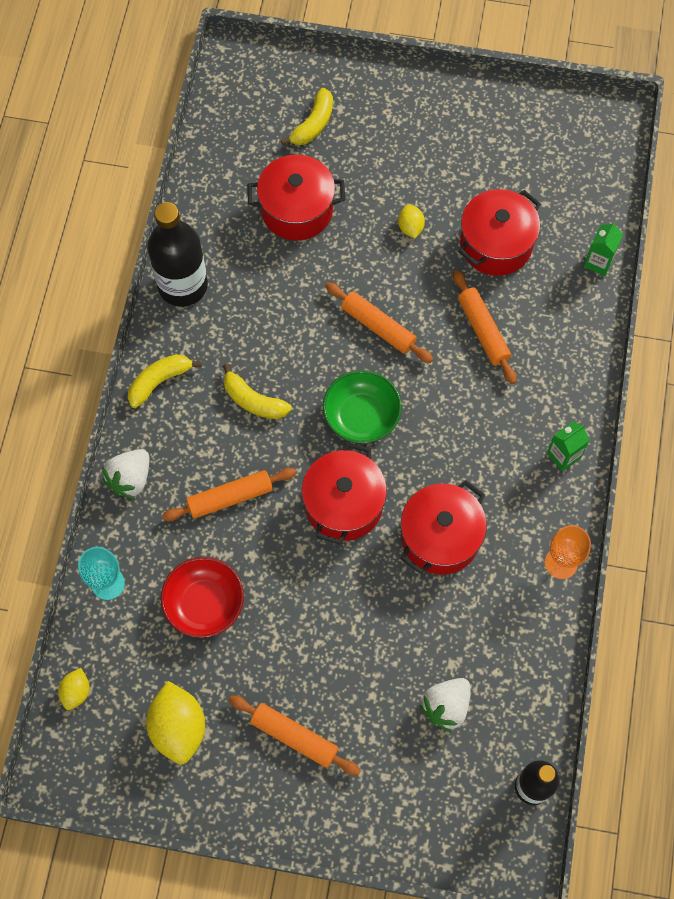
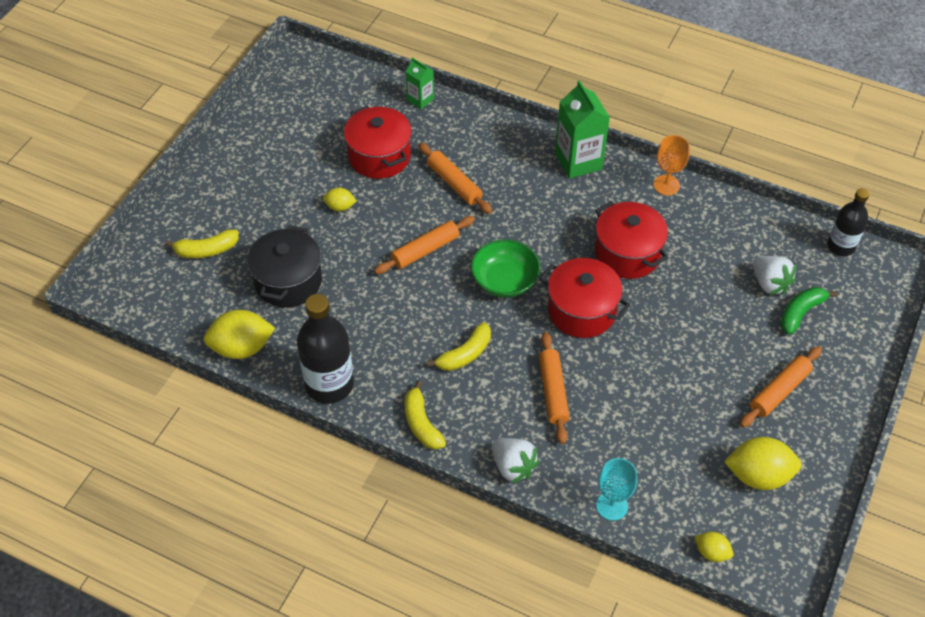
camera: 75 degrees left, 15 degrees down
(204, 195) = (242, 348): none -> yellow lemon
(204, 603) = (648, 432): red bowl -> none
(297, 210) = (288, 281): red pot -> black pot
(313, 124) = (206, 250): yellow banana -> yellow banana turned 120 degrees clockwise
(413, 748) = (800, 312): none -> green banana
(483, 331) = (454, 183): orange rolling pin -> orange rolling pin turned 60 degrees clockwise
(563, 455) = (578, 161): green carton -> green carton, size x1.80

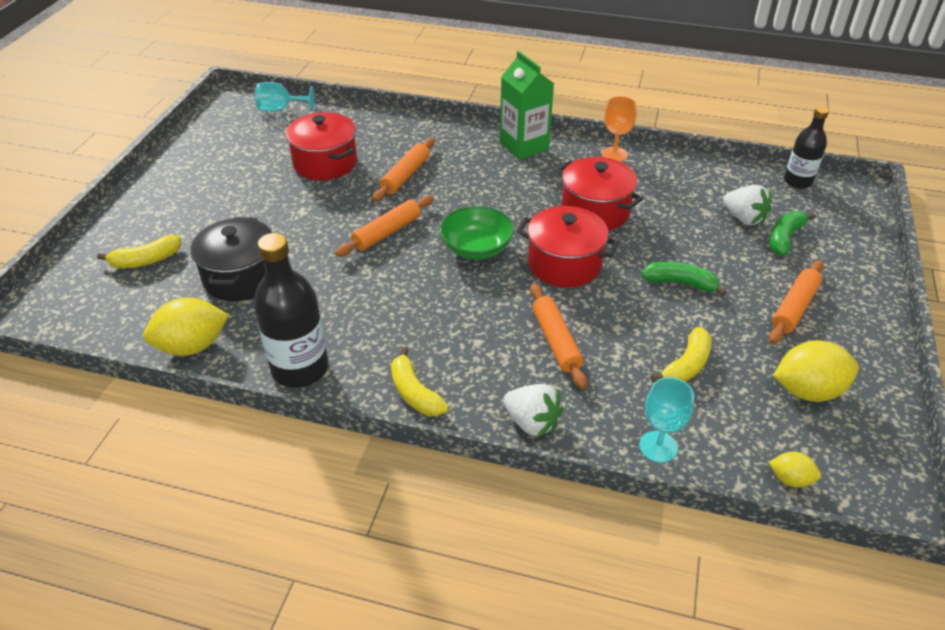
camera: 10 degrees left, 10 degrees down
(340, 207) = (290, 207): yellow lemon -> none
(344, 78) = (280, 109): none -> turquoise goblet
(420, 99) = (358, 117): green carton -> none
(454, 183) = (405, 175): orange rolling pin -> orange rolling pin turned 75 degrees clockwise
(465, 354) = (450, 319): yellow banana -> yellow banana (686, 365)
(683, 348) = (680, 283): none -> green banana

